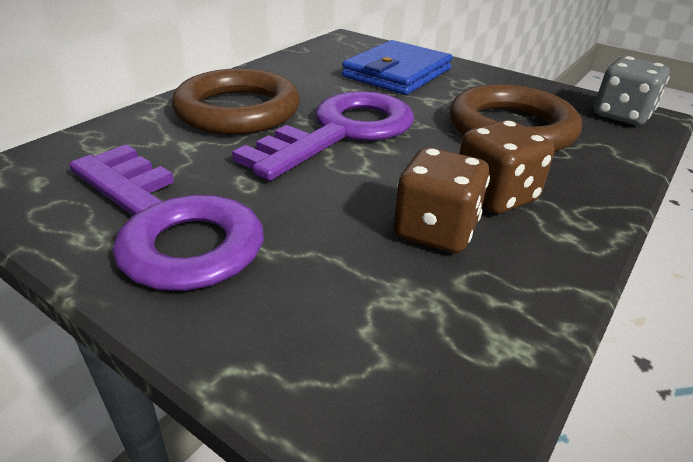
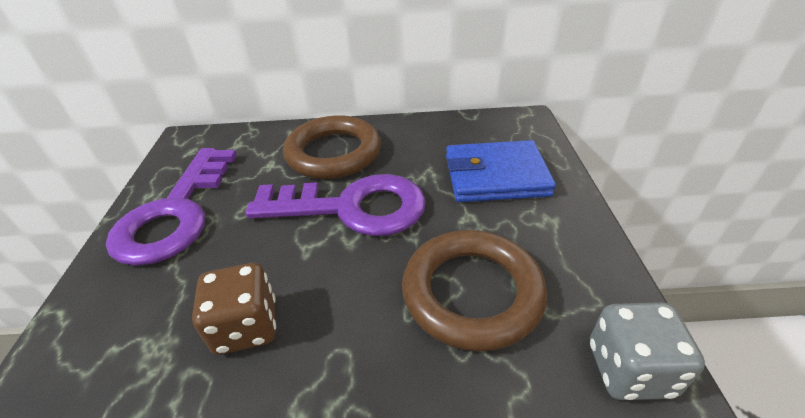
camera: 55 degrees right, 5 degrees up
(495, 196) = (327, 338): brown dice -> none

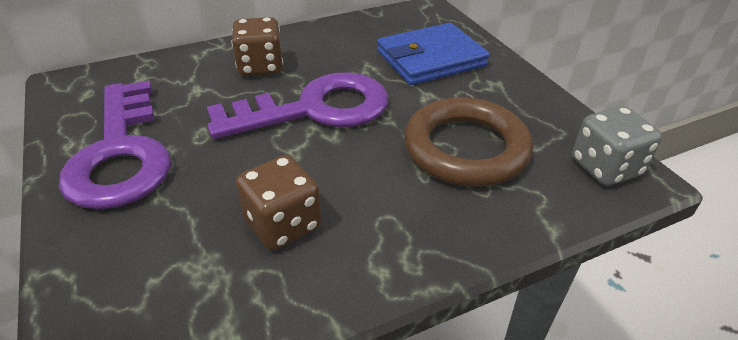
camera: 25 degrees left, 0 degrees up
(333, 153) = (260, 67): brown ring -> brown dice

